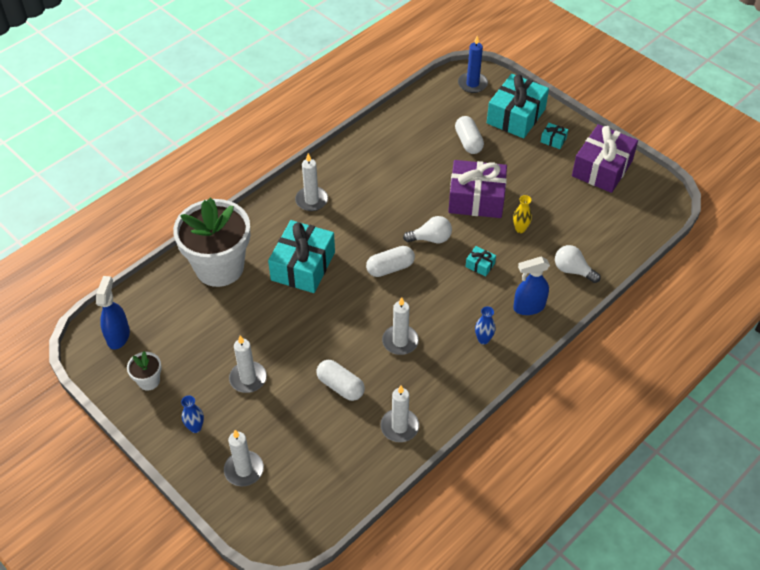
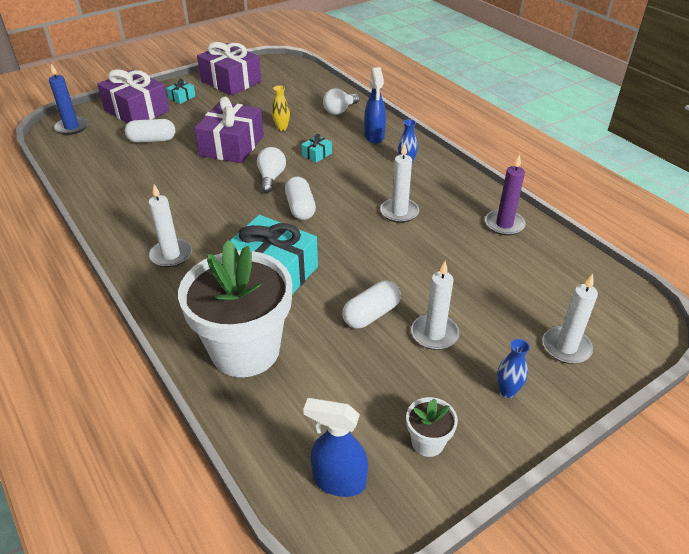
camera: 80 degrees left, 10 degrees down
(340, 386) = (452, 259): white capsule -> white capsule (371, 314)
(399, 427) = (504, 224): white candle -> purple candle
(516, 116) = (137, 111): turquoise gift -> purple gift

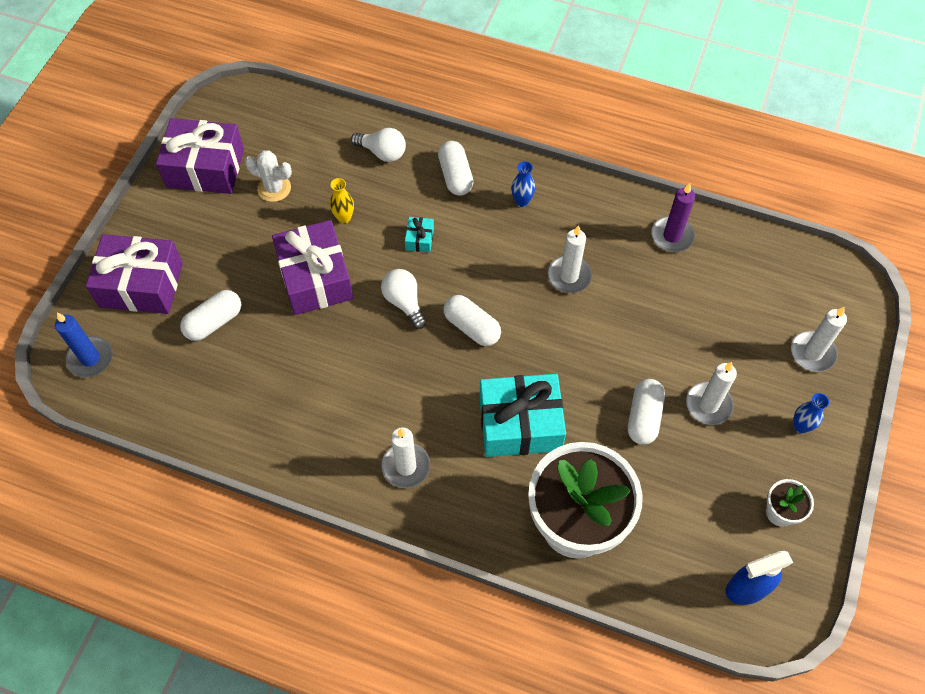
camera: 35 degrees left, 20 degrees up
(182, 97) = (173, 230): turquoise gift -> none
(257, 102) = (274, 188): none -> white cactus
(340, 111) = (382, 152): white light bulb -> white light bulb turned 75 degrees counterclockwise
(374, 136) = (455, 176): blue spray bottle -> white capsule

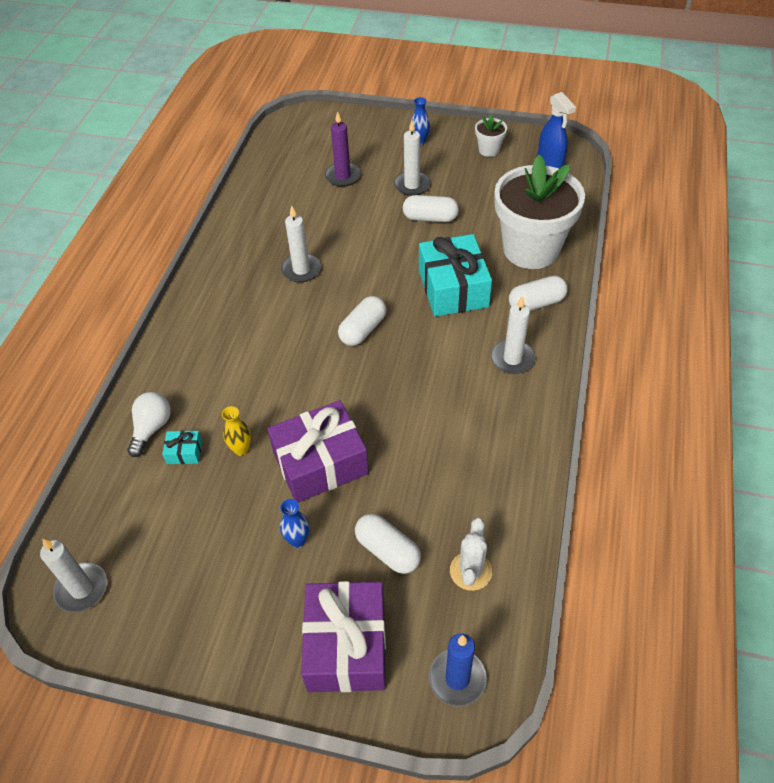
camera: 95 degrees left, 10 degrees down
(205, 168) = (166, 612): purple gift -> none
(274, 188) = (199, 527): white cactus -> white cactus (470, 571)
(404, 302) = (342, 383): white light bulb -> none
(419, 239) = (266, 381): turquoise gift -> turquoise gift (184, 452)
(455, 176) = (186, 362): white capsule -> white capsule (536, 303)
(522, 202) = (219, 308): blue vase -> blue vase (298, 540)
(672, 236) = (255, 210): purple candle -> purple candle (343, 176)
(812, 353) = (358, 136): white candle -> white candle (82, 589)

